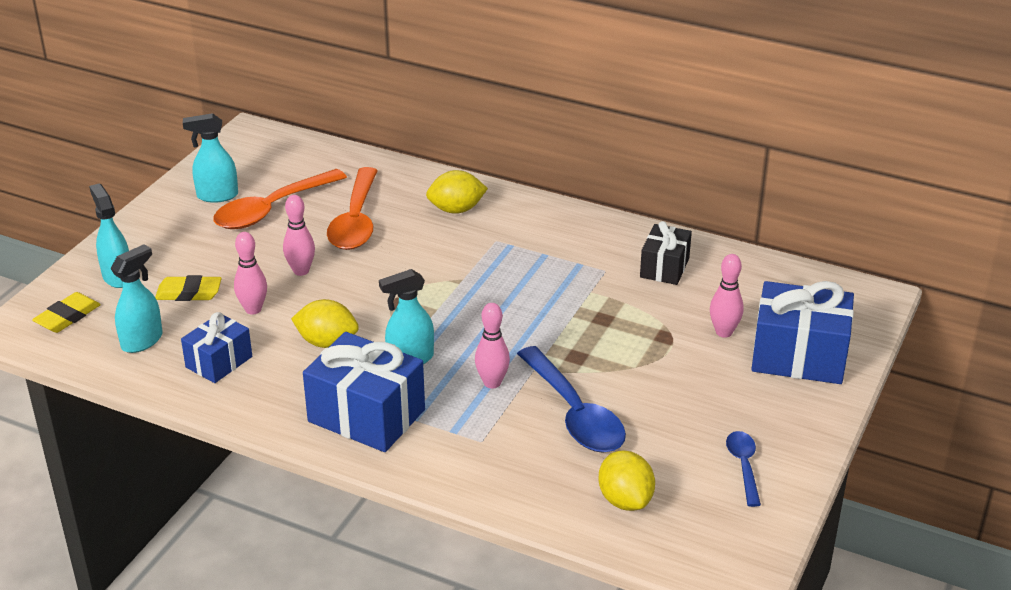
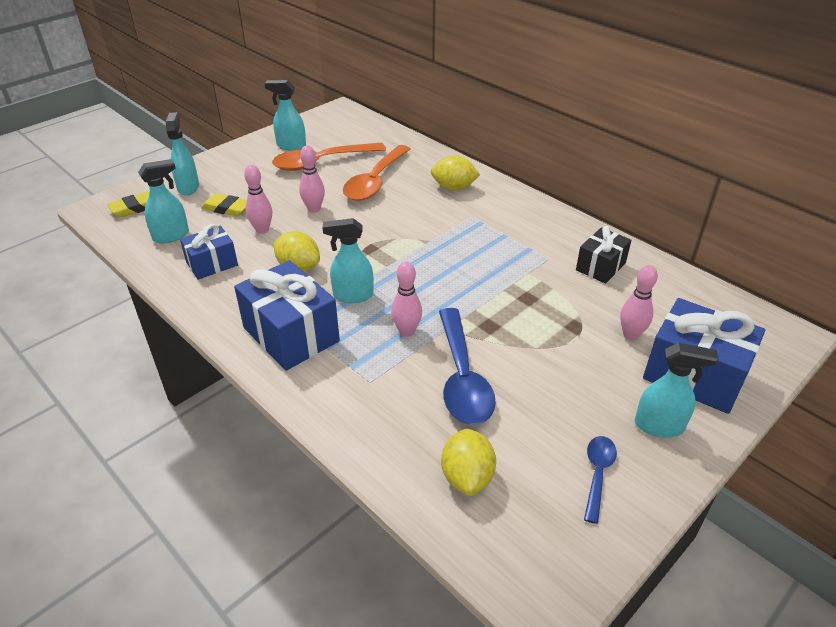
camera: 20 degrees right, 5 degrees up
(783, 411) = (659, 426): none -> turquoise spray bottle

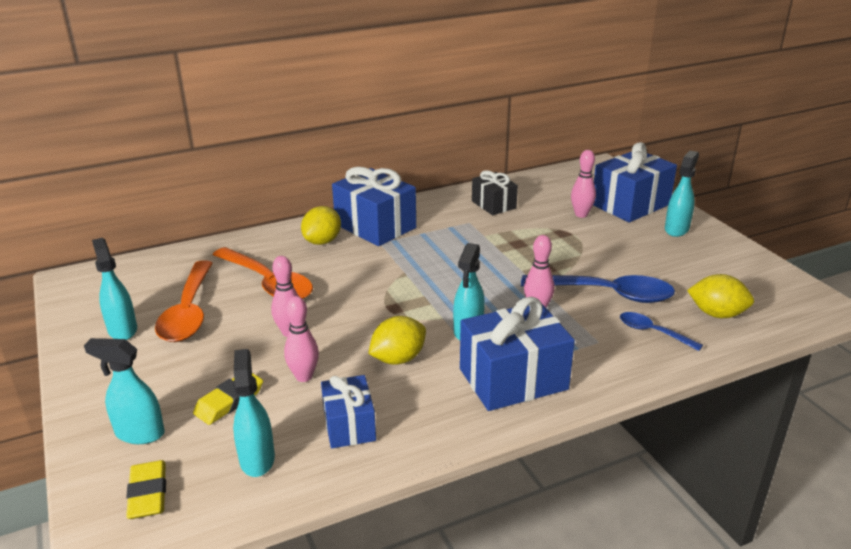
camera: 70 degrees left, 10 degrees down
(291, 146) = (122, 329): turquoise spray bottle -> turquoise spray bottle turned 120 degrees clockwise
(499, 207) = (375, 226): none -> blue gift
(597, 474) = (718, 262): blue spoon -> blue spoon (653, 332)

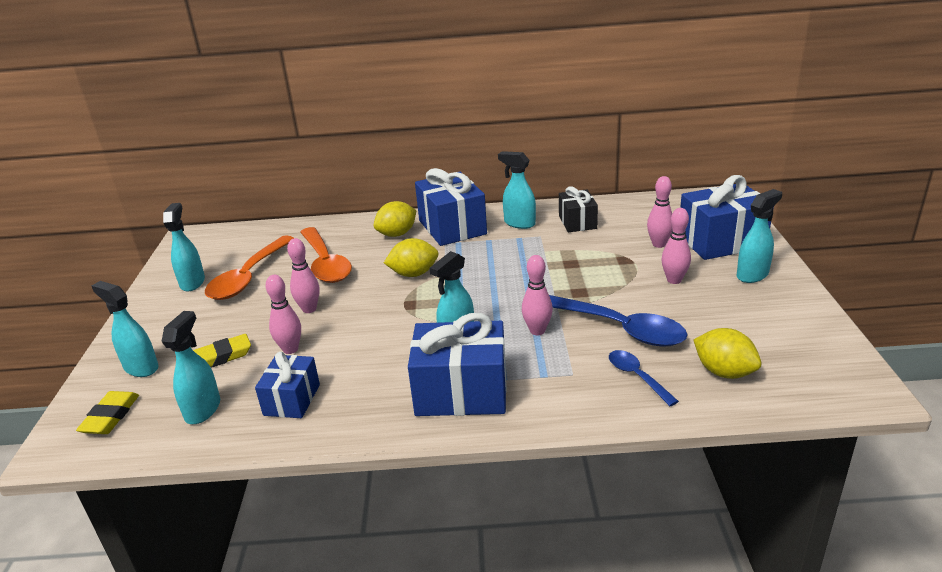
camera: 25 degrees right, 0 degrees up
(398, 359) = (377, 350): yellow lemon -> yellow lemon (413, 274)
(439, 213) = (519, 223): none -> turquoise spray bottle
(618, 244) = (674, 280): none -> pink bowling pin

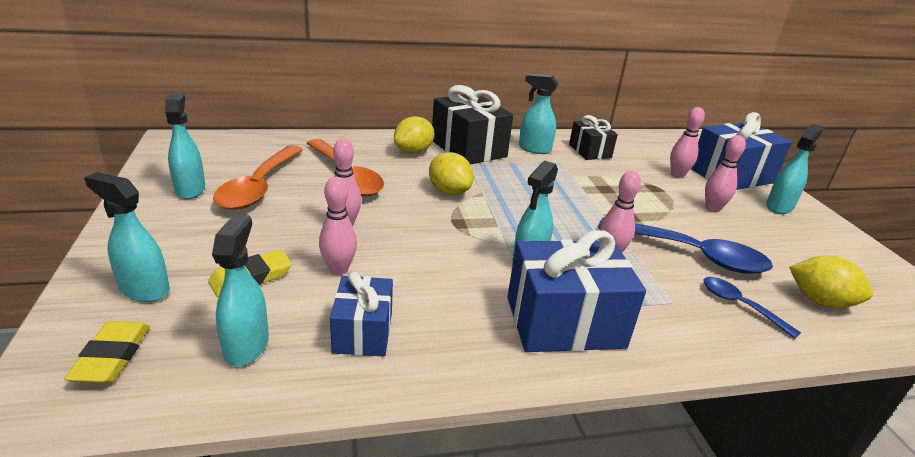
camera: 15 degrees left, 0 degrees up
(413, 274) = (449, 191): yellow lemon -> yellow lemon turned 75 degrees clockwise
(452, 227) = (468, 148): blue gift -> black gift

